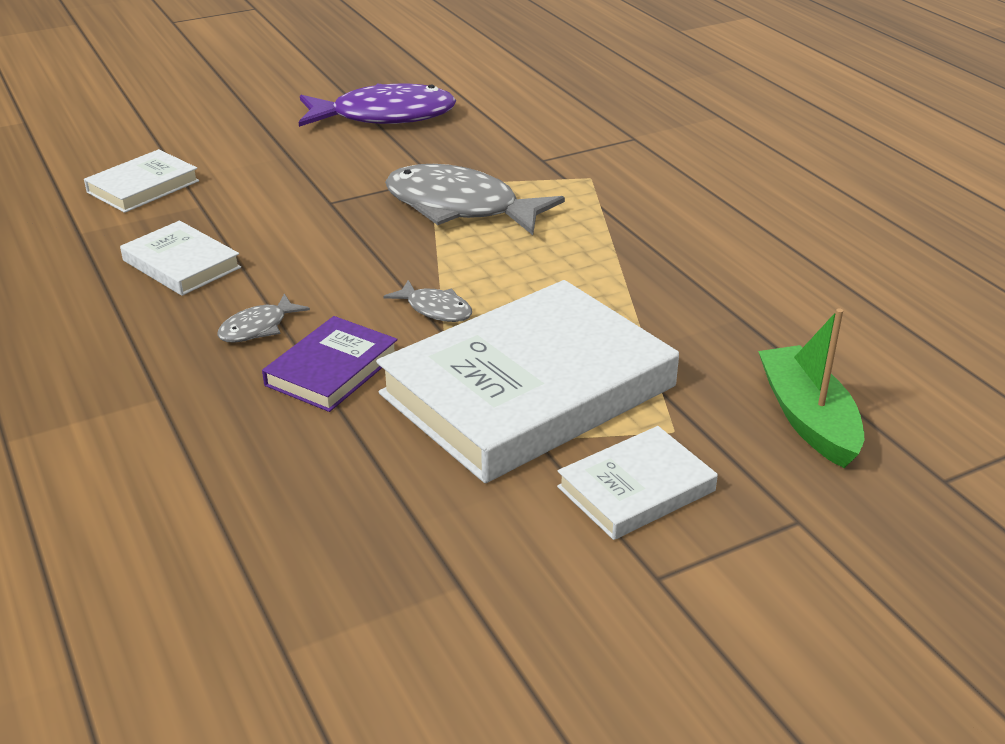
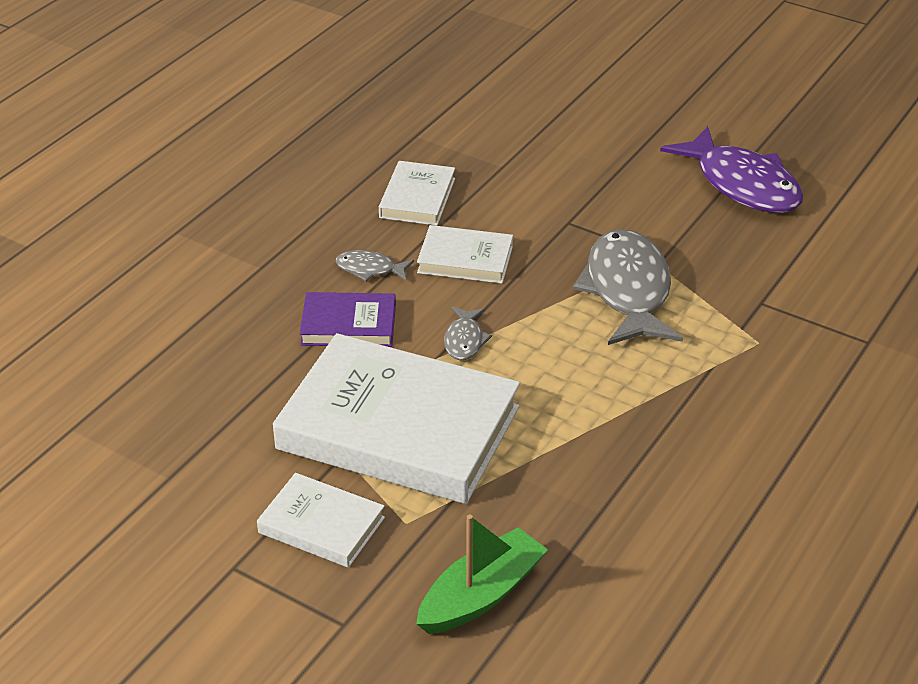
camera: 60 degrees right, 5 degrees up
(143, 187) = (502, 129): white book -> white book (465, 259)

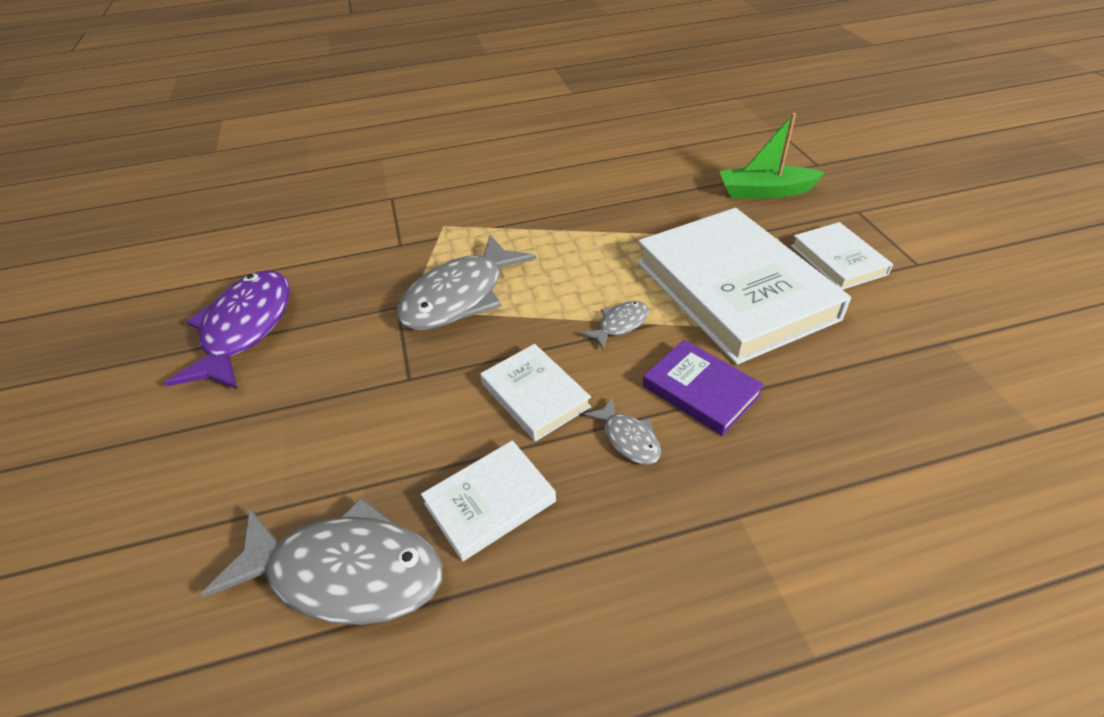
camera: 135 degrees left, 5 degrees up
(454, 139) = (345, 572): none -> grey fish

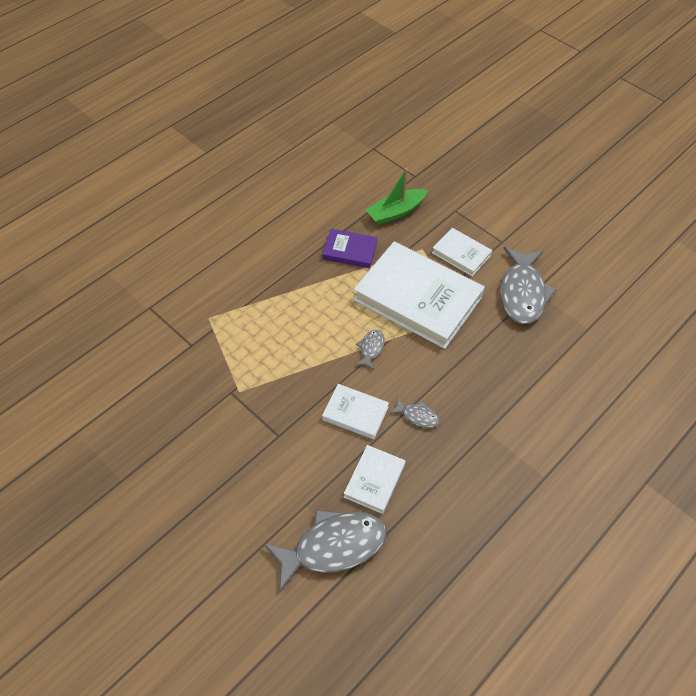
camera: 35 degrees left, 10 degrees up
(245, 329) = (145, 450): purple fish -> none
(460, 296) = (264, 368): grey fish -> grey fish (522, 293)
(701, 390) = (436, 372): purple book -> purple book (350, 251)

